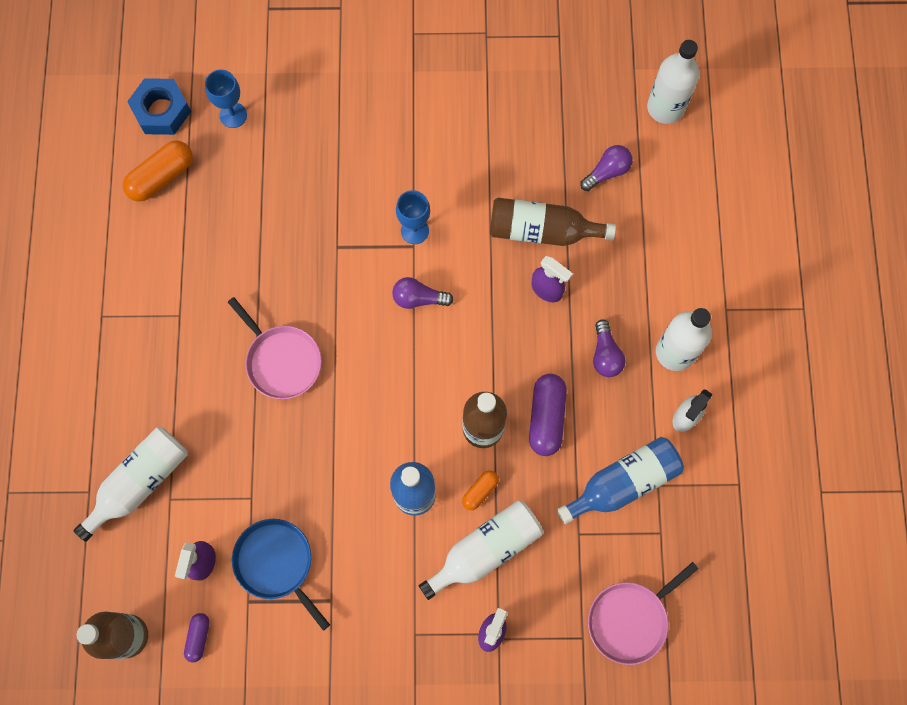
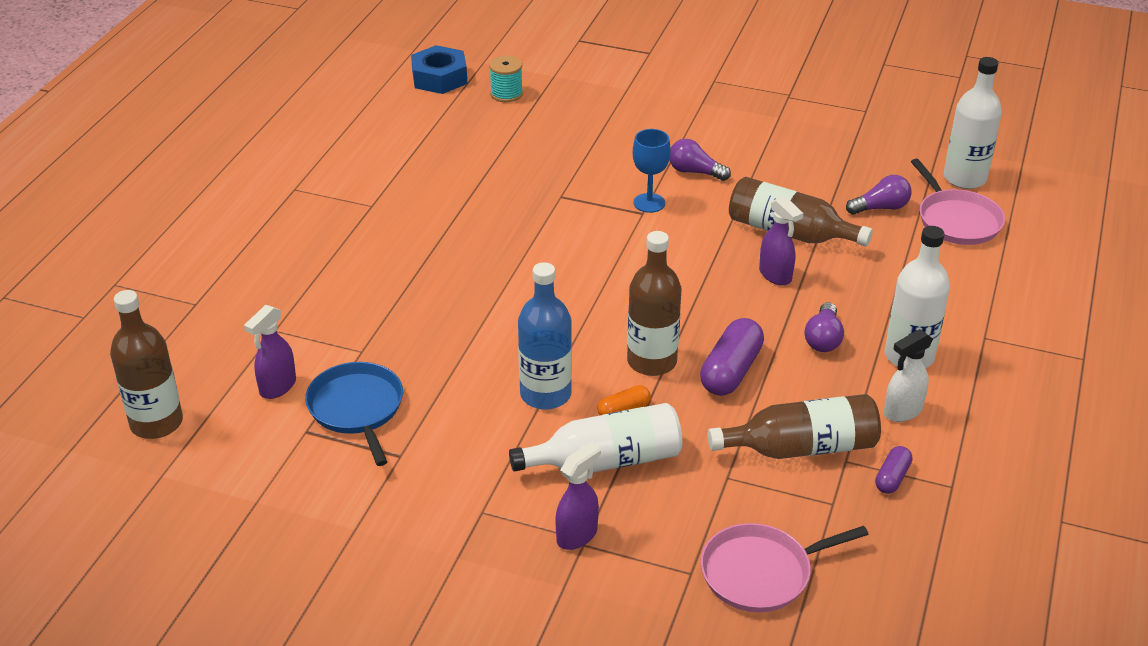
camera: 20 degrees right, 35 degrees down
(140, 483) = (252, 310): white bottle -> none
(161, 177) = (413, 116): orange capsule -> none
(198, 637) = (232, 445): purple capsule -> purple capsule (892, 478)
(233, 115) = (506, 94): blue goblet -> turquoise spool
(281, 361) = (456, 259): pink pan -> pink pan (957, 220)
(418, 298) = (629, 249): purple light bulb -> purple light bulb (695, 172)
(622, 483) = (801, 447): blue bottle -> brown bottle

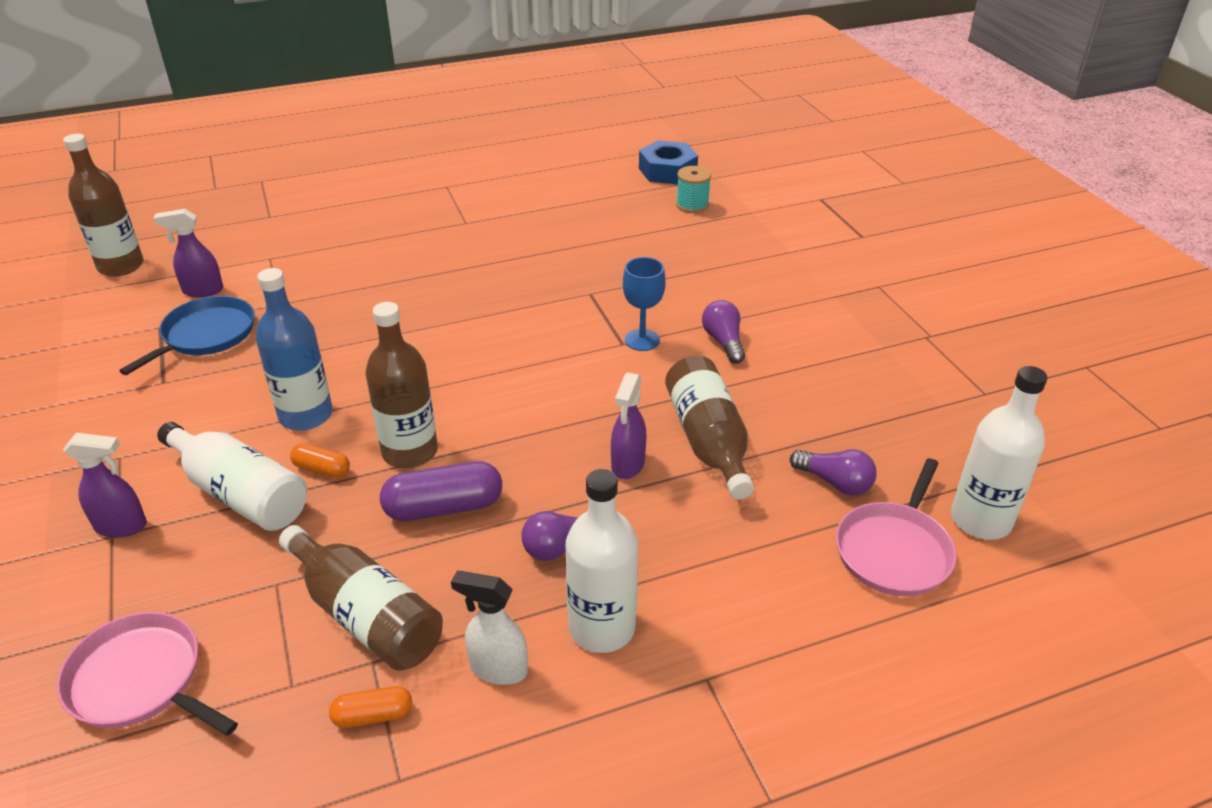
camera: 50 degrees right, 0 degrees up
(892, 478) = (373, 715): purple capsule -> orange capsule

